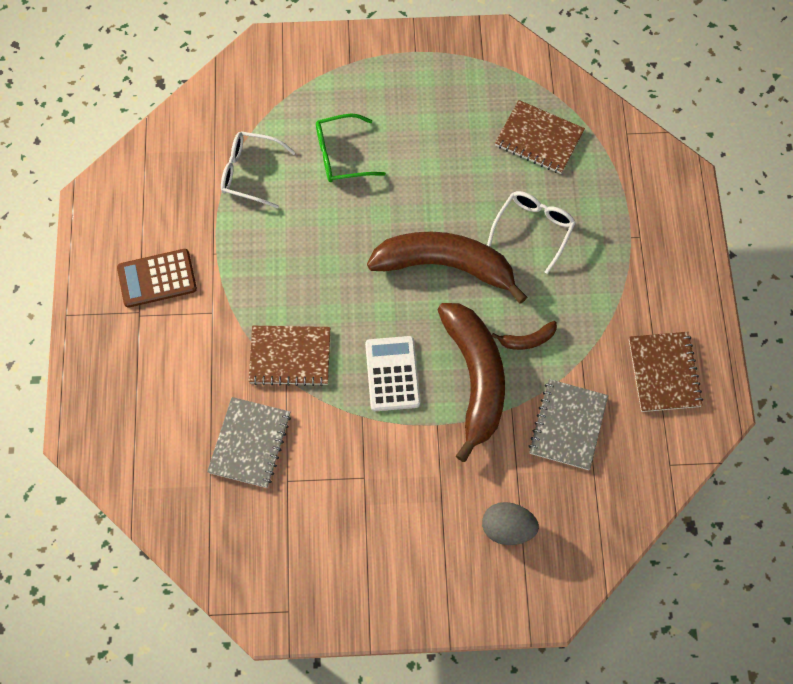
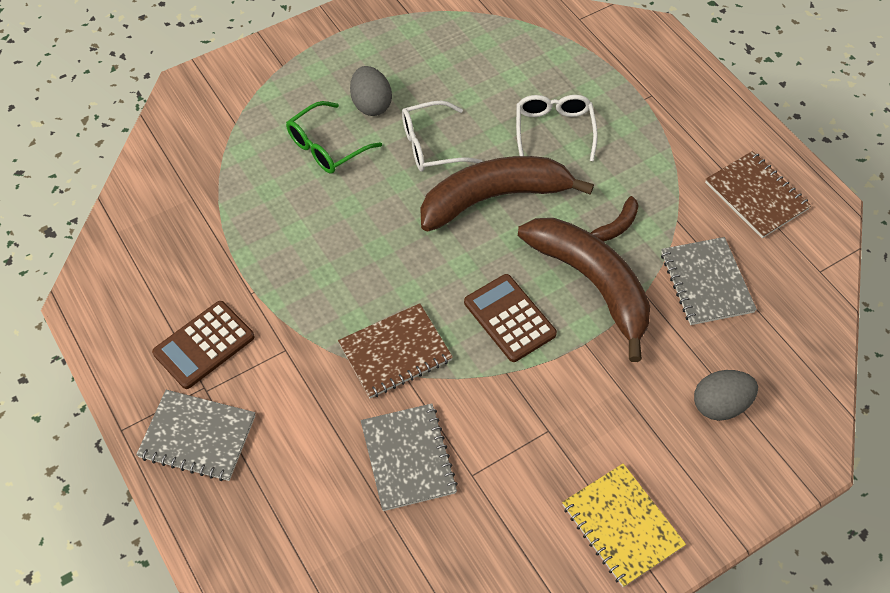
camera: 30 degrees left, 10 degrees down
(114, 348) = (198, 436): none -> grey notebook
(250, 173) = (242, 202): white glasses -> white glasses (431, 145)
(370, 577) = (622, 525): none -> yellow notebook
(392, 374) = (509, 318): white calculator -> brown calculator
(399, 133) = (371, 104): none -> grey egg
(539, 138) = (505, 54): brown notebook -> none

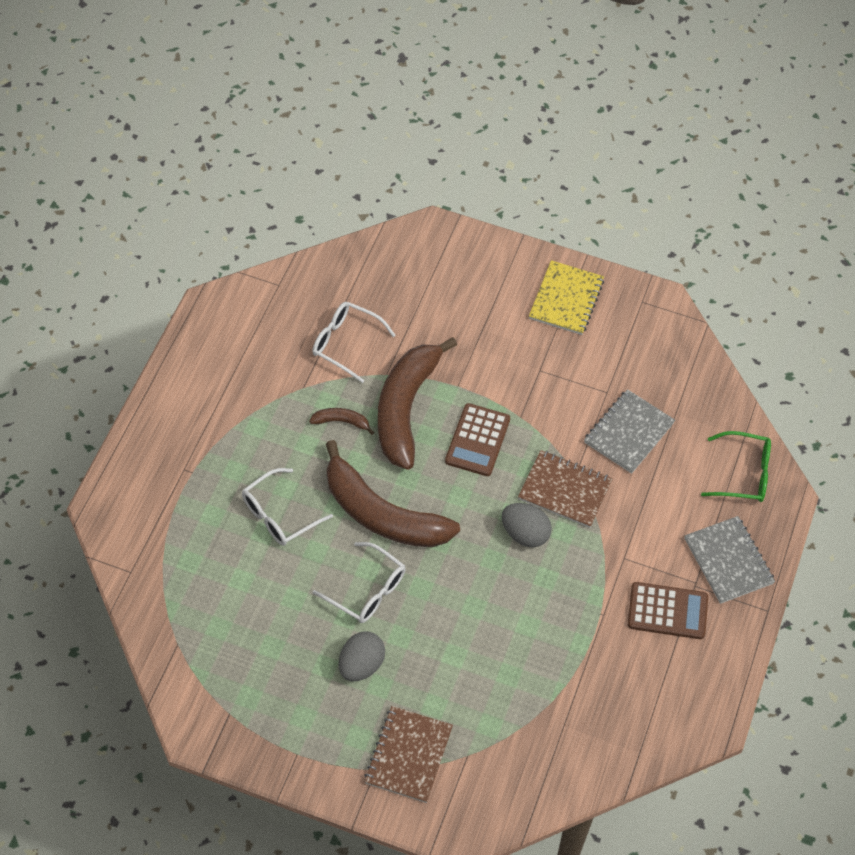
camera: 130 degrees left, 0 degrees up
(326, 147) = (433, 665): green glasses -> green glasses (744, 474)
(706, 282) = (345, 343): grey notebook -> white glasses
(720, 405) = (438, 291): grey egg -> grey egg (525, 534)
(756, 196) = (238, 351): brown notebook -> brown notebook (408, 755)

